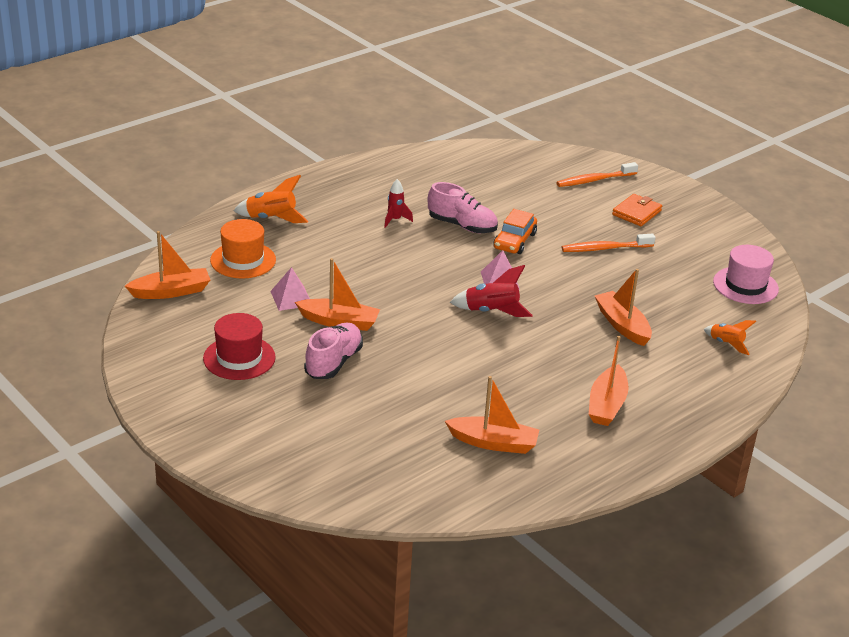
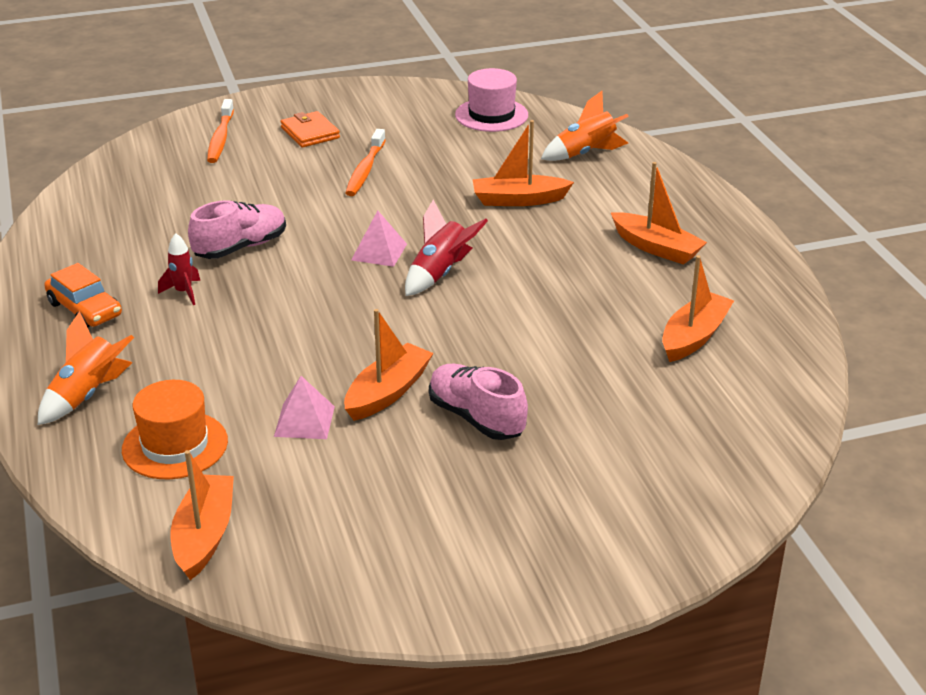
camera: 65 degrees left, 0 degrees up
(239, 358) = (418, 500): red hat -> none
(514, 241) = (304, 221): orange car -> orange car (85, 309)
(726, 344) = (586, 153): orange rocket -> orange rocket, size x1.52

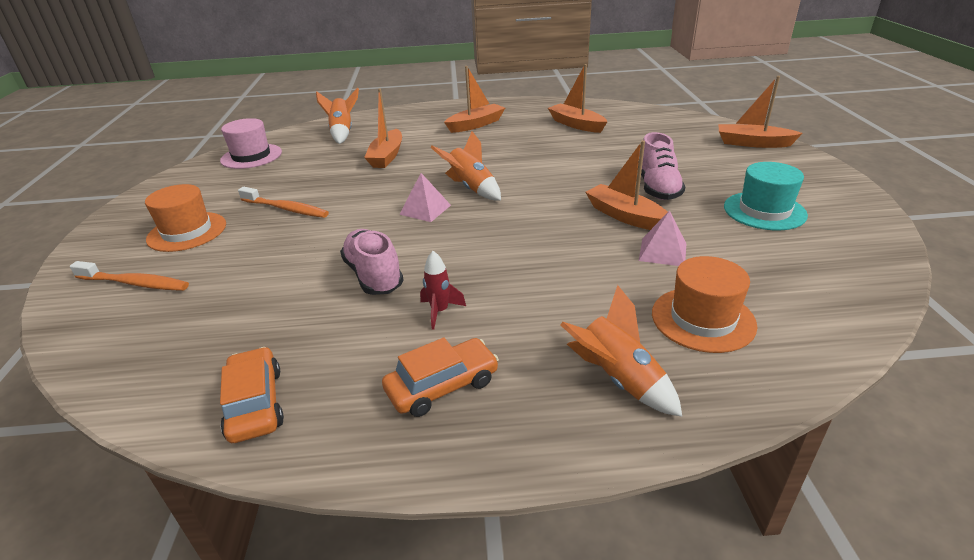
camera: 75 degrees left, 0 degrees up
(70, 234) = (255, 404): none -> orange car
(204, 535) = (828, 304): orange boat -> orange boat (752, 143)
(310, 133) = (187, 232): orange wallet -> orange hat
(424, 510) = (764, 211): none -> turquoise hat
(440, 273) = (471, 188): red rocket -> orange rocket
(476, 418) = (657, 188): pink shoe -> pink shoe turned 60 degrees counterclockwise

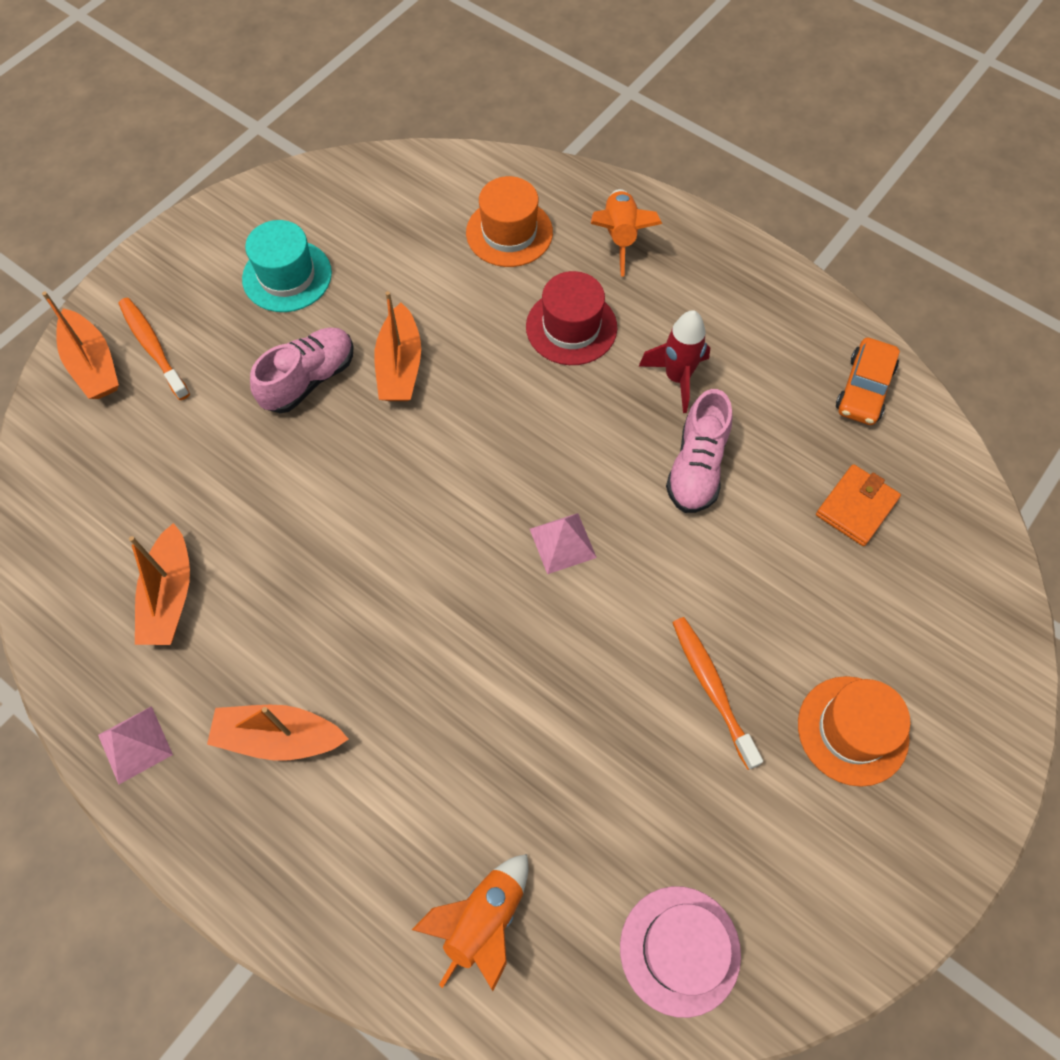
camera: 140 degrees left, 30 degrees up
(135, 283) = (933, 646): orange toothbrush -> orange toothbrush (153, 347)
(226, 319) = (856, 507): none -> orange wallet
(387, 156) = (492, 739): orange boat -> none
(440, 312) = (677, 378): red rocket -> red rocket, size x1.52
(442, 386) = (730, 312): orange car -> none
(471, 188) = (475, 545): orange rocket -> none
(558, 293) = (571, 327): none -> red hat
(663, 251) = (439, 303): pink pyramid -> pink pyramid (135, 744)

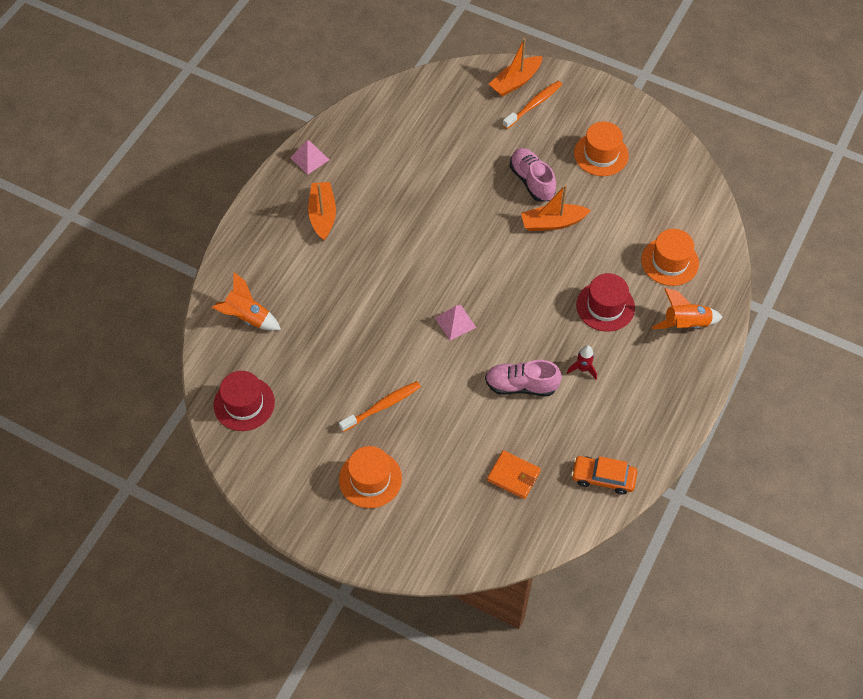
camera: 80 degrees right, 5 degrees down
(170, 596) = (387, 152): orange boat -> none
(287, 276) = (601, 154): turquoise hat -> orange hat
(309, 379) = (532, 181): pink shoe -> pink shoe turned 150 degrees counterclockwise
(677, 378) = (583, 369): red rocket -> red rocket, size x0.66
(680, 950) = (244, 403): pink hat -> red hat

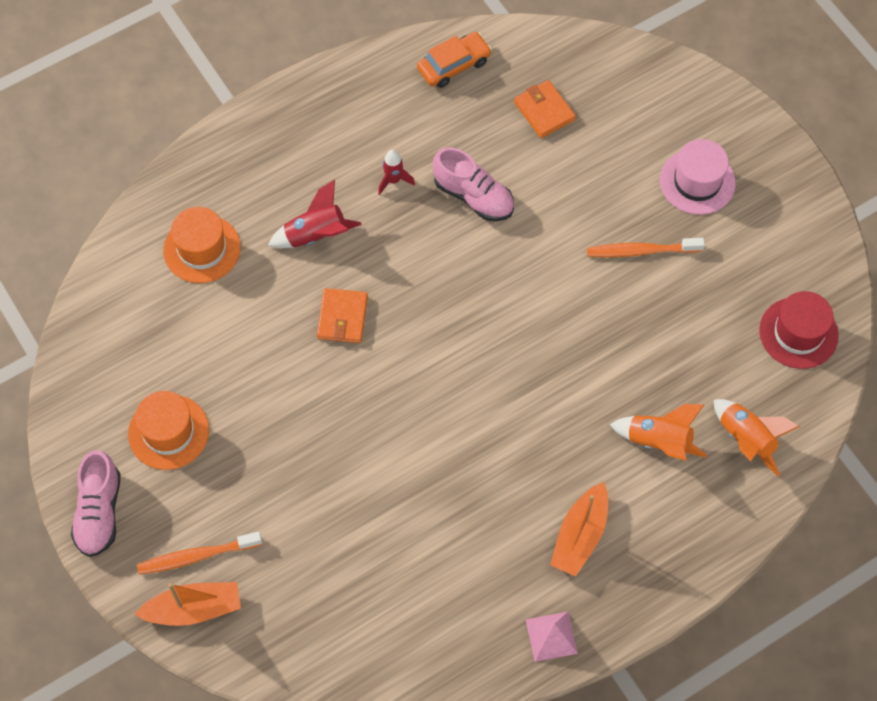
camera: 150 degrees left, 5 degrees up
(370, 479) = (697, 181): orange hat -> pink hat
(455, 322) = (500, 305): pink pyramid -> none
(532, 181) = (283, 441): pink shoe -> pink shoe (99, 512)
(549, 265) = (342, 317): none -> orange wallet
(552, 223) = (299, 369): orange boat -> none
(603, 477) = (454, 65): orange car -> orange car turned 75 degrees counterclockwise
(605, 306) = (316, 235): red hat -> red rocket
(685, 324) = (244, 170): orange rocket -> orange rocket (659, 442)

